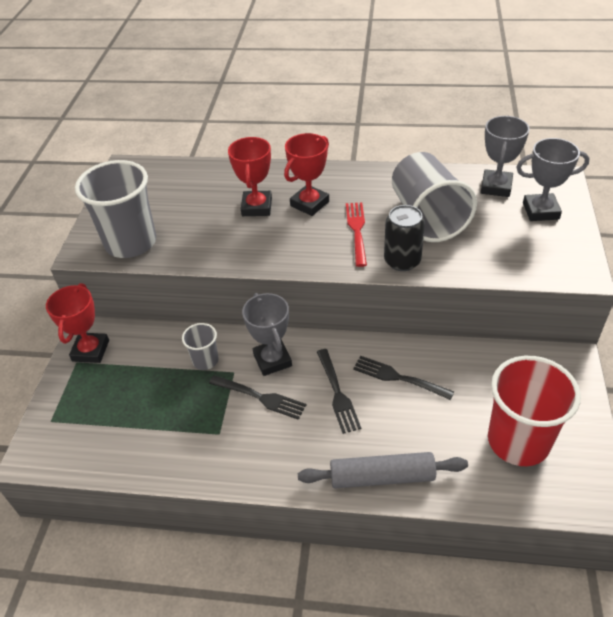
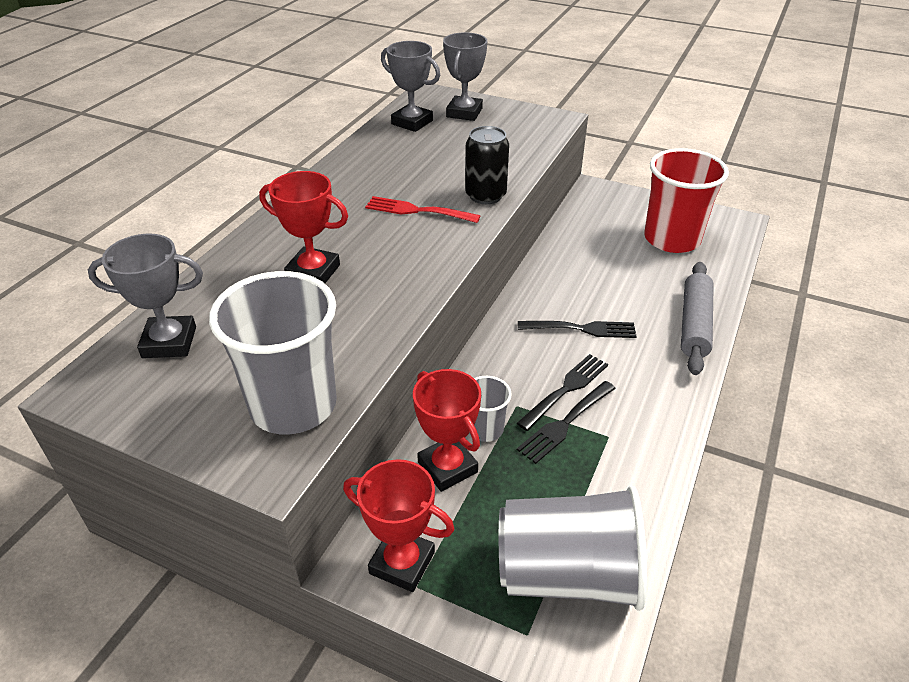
camera: 75 degrees left, 5 degrees down
(272, 360) = (512, 368): grey trophy -> grey trophy (169, 342)
(309, 204) = (342, 231): red trophy -> red trophy (447, 467)
(398, 377) = (576, 284): black fork -> black fork (565, 423)
(427, 217) = (428, 166): grey cup -> grey cup (567, 574)

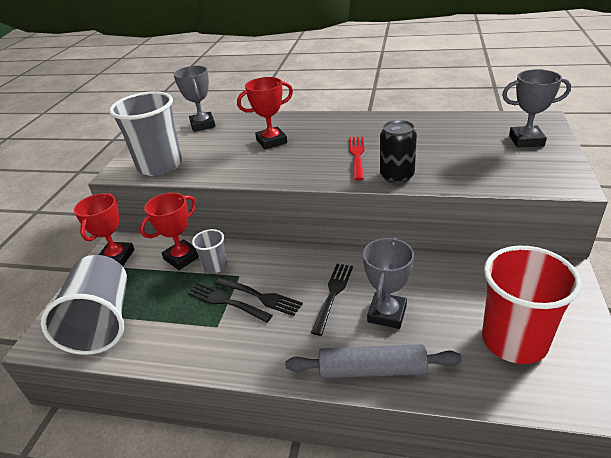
camera: 80 degrees right, 5 degrees down
(313, 272) = (271, 141): red trophy -> red trophy turned 60 degrees clockwise
(412, 122) = (484, 125): grey trophy -> grey trophy (387, 314)
(581, 329) = (333, 294): black fork -> black fork turned 150 degrees counterclockwise

